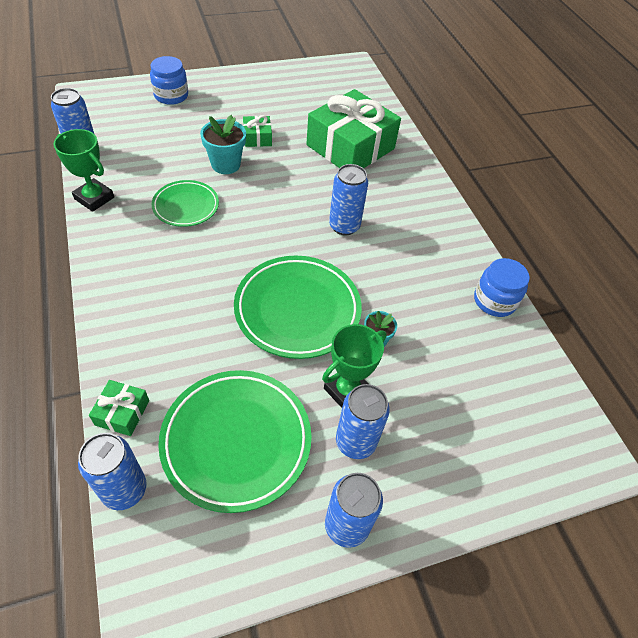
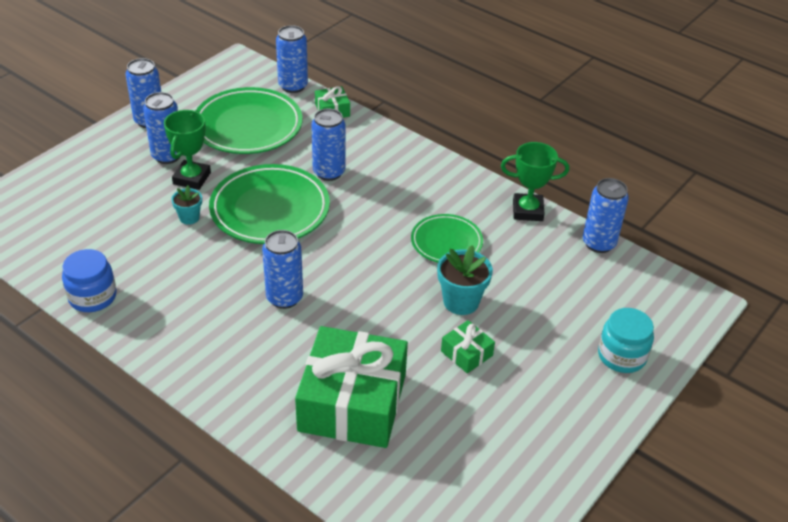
camera: 150 degrees right, 10 degrees down
(171, 96) = (621, 356): blue jar -> turquoise jar
(209, 323) = (329, 172): none -> blue can

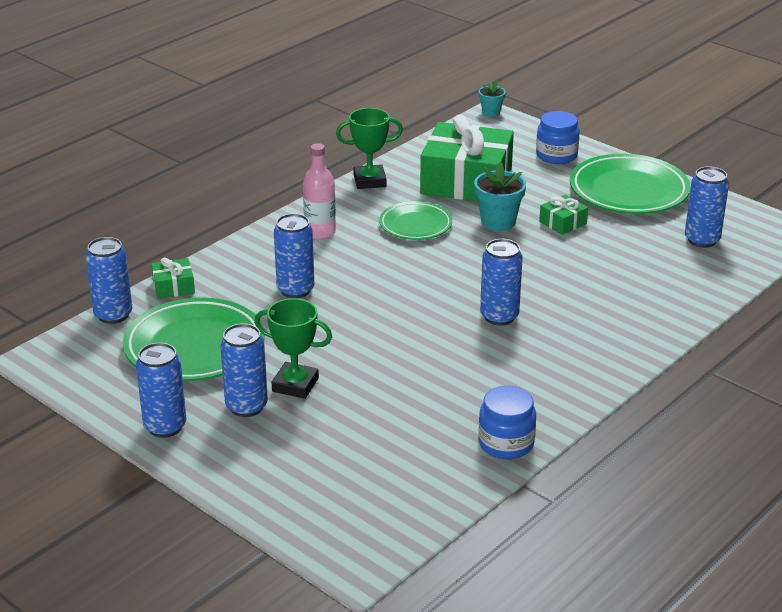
camera: 85 degrees left, 10 degrees down
(189, 218) = (370, 383): turquoise flower pot -> turquoise flower pot (491, 112)
(270, 209) = (358, 328): green plate -> green plate (628, 191)
(352, 402) = (630, 280): green gift -> green gift (466, 181)
(425, 182) = (320, 232): none -> pink bottle
(527, 211) = (369, 181): green trophy -> green trophy turned 75 degrees clockwise
(598, 243) = (418, 151): blue can -> blue can (702, 240)
(621, 356) = (556, 155): turquoise jar -> blue jar

